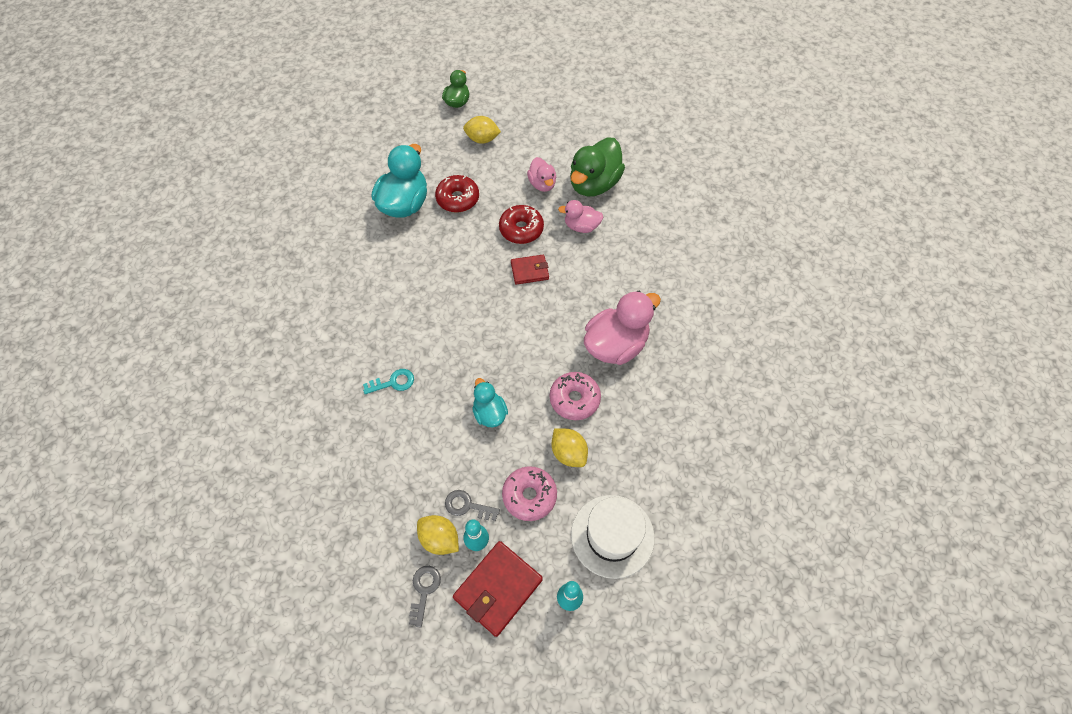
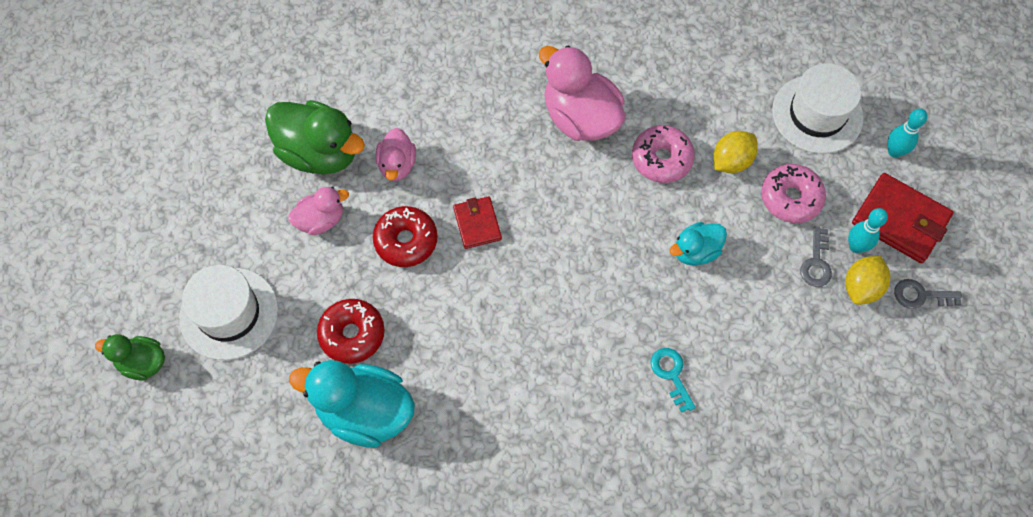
camera: 95 degrees left, 5 degrees up
(482, 139) = (229, 313): yellow lemon -> white hat

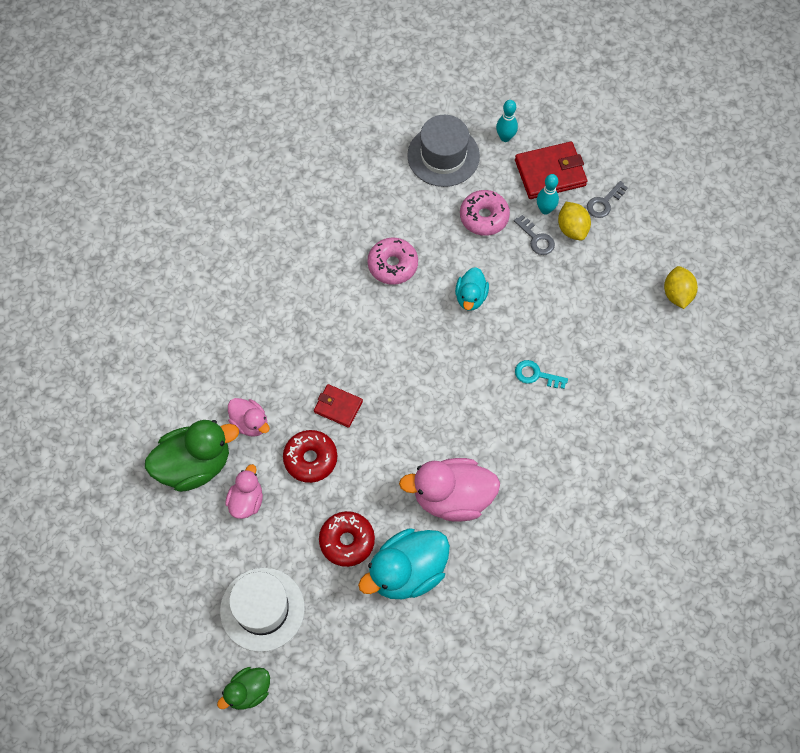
camera: 50 degrees left, 0 degrees up
(580, 118) = (320, 287): pink duck -> pink duck (452, 497)
(731, 161) = (430, 228): yellow lemon -> yellow lemon (677, 294)
(817, 114) = (443, 156): white hat -> grey hat

